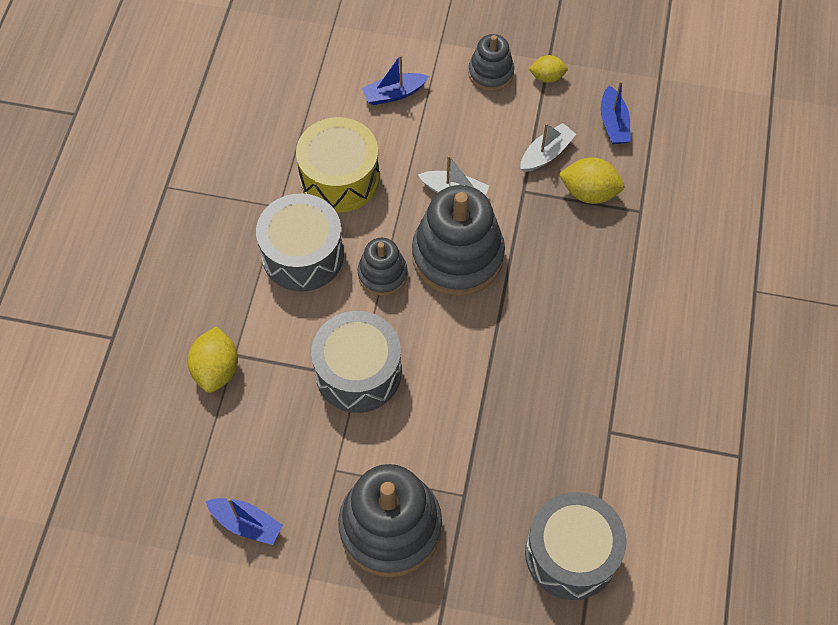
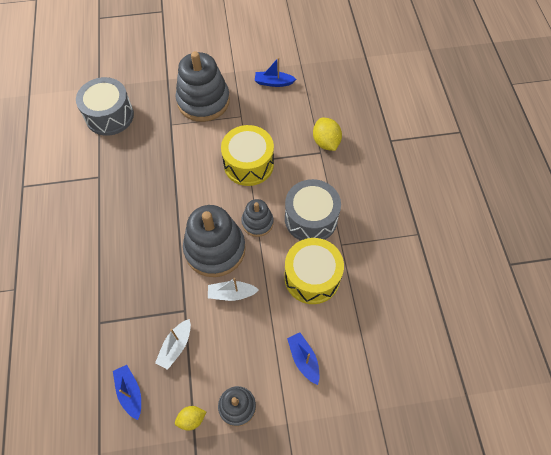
camera: 160 degrees right, 0 degrees up
(358, 372) = (248, 164): grey drum -> yellow drum
(394, 94) = (303, 359): blue boat -> blue boat turned 75 degrees counterclockwise
(589, 192) = (138, 325): yellow lemon -> none

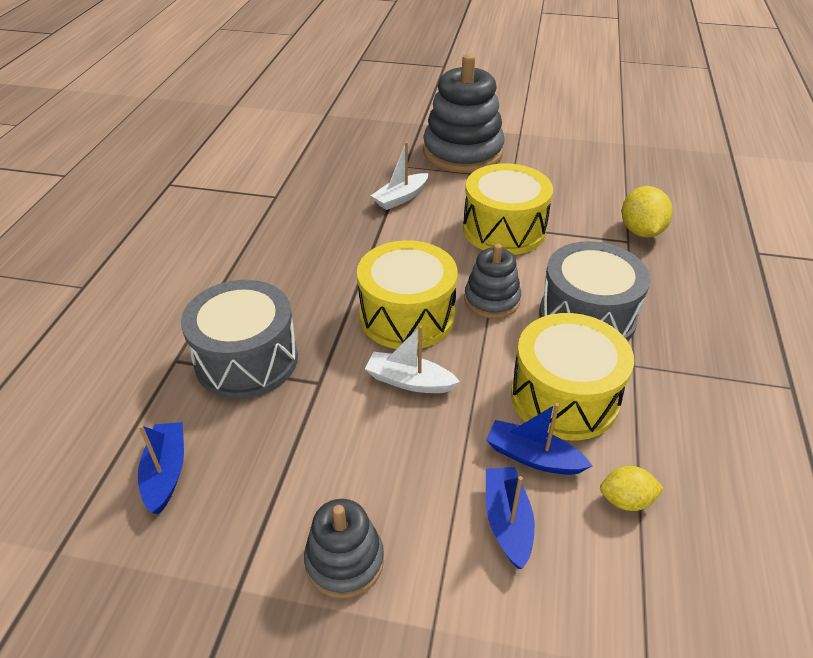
camera: 20 degrees right, 20 degrees down
(109, 116) = (325, 142): grey drum -> grey drum (246, 360)
(176, 346) = (279, 428): white boat -> white boat (401, 198)
(191, 419) = (249, 553): yellow lemon -> yellow lemon (626, 500)
(215, 249) = (407, 316): grey stacking toy -> yellow drum
(273, 82) = (575, 154): blue boat -> blue boat (533, 457)

